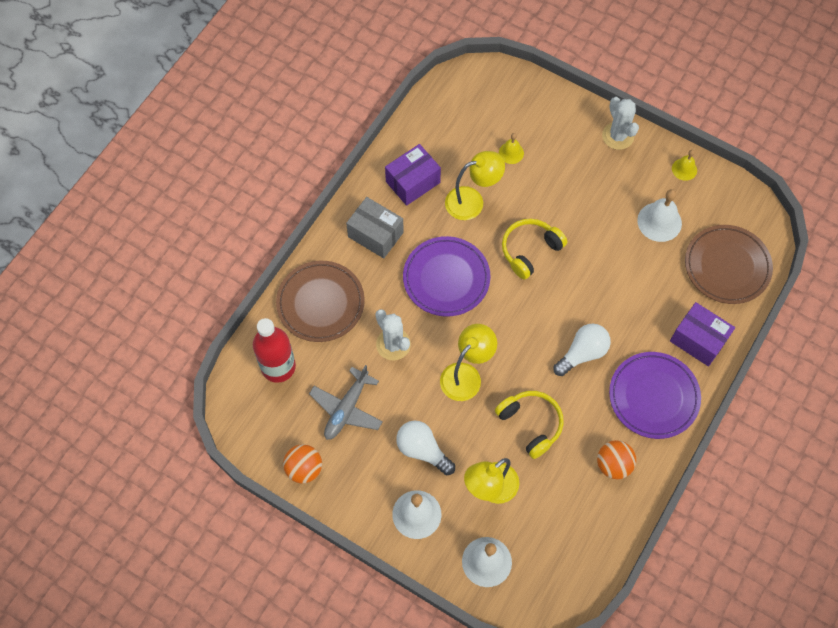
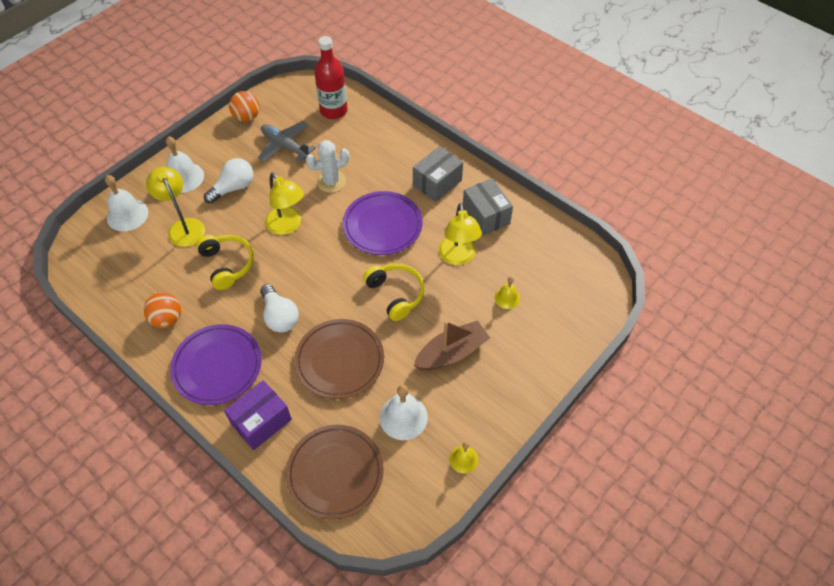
camera: 100 degrees right, 10 degrees down
(320, 303) = (381, 141): brown plate -> brown plate (340, 361)
(413, 182) = (486, 216): purple box -> grey box
(531, 424) = (227, 264): yellow headphones -> yellow headphones turned 90 degrees counterclockwise
(584, 192) = (451, 353): none -> brown boat
(617, 136) = (515, 400): white cactus -> none

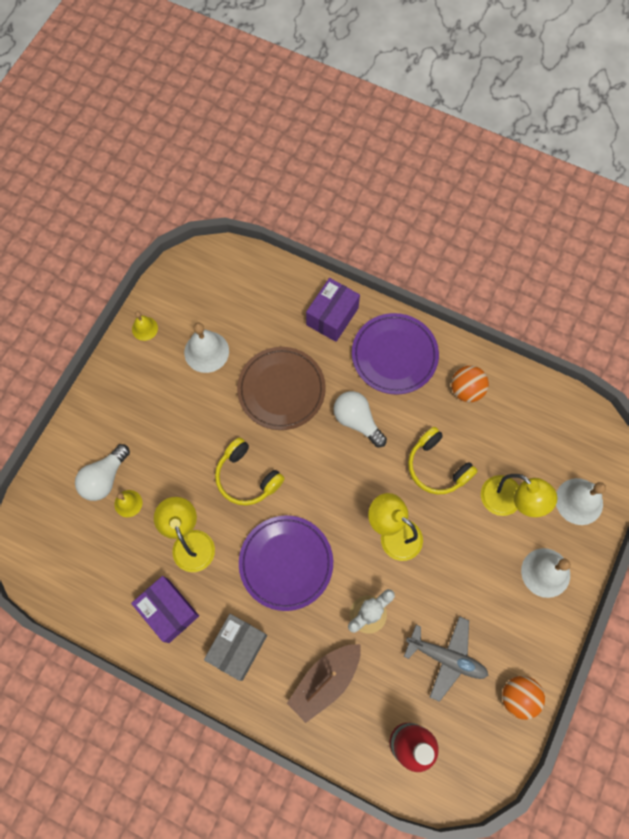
camera: 165 degrees right, 15 degrees up
(233, 188) = (479, 572): white light bulb -> white light bulb (104, 478)
(335, 473) = (252, 291): brown plate -> none
(451, 353) = (175, 425): brown boat -> brown boat (325, 681)
(486, 216) = (168, 611): grey box -> purple box

